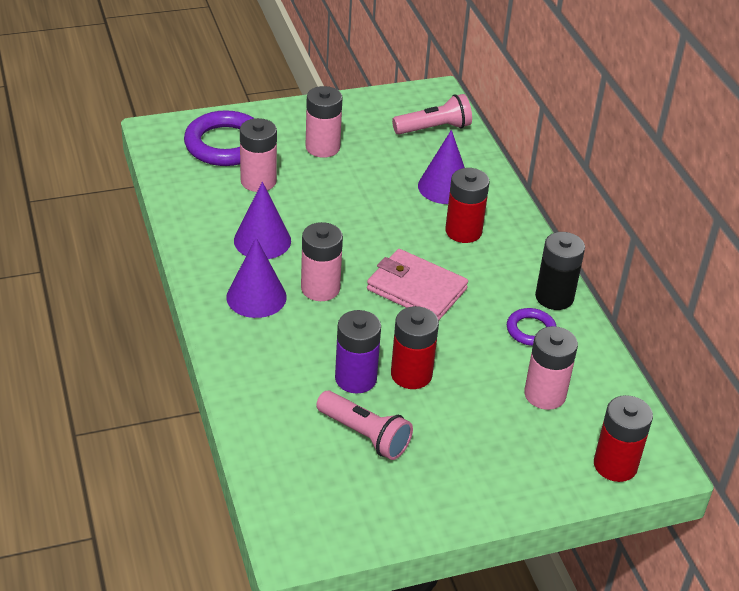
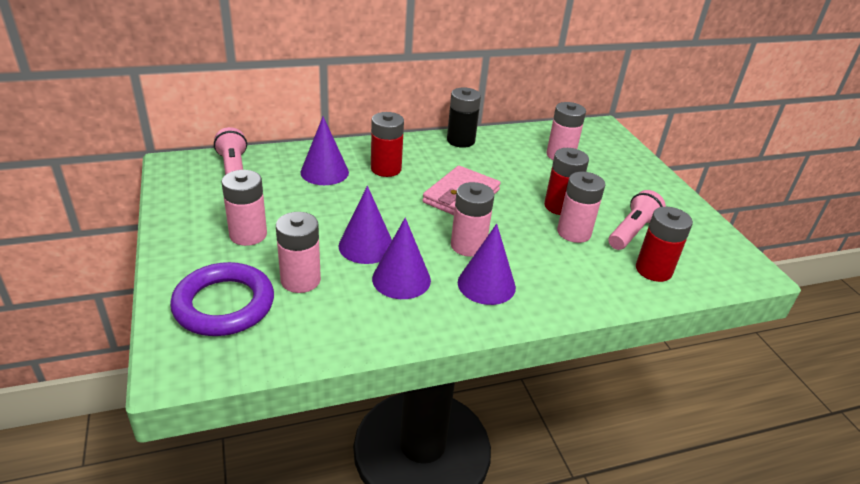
camera: 90 degrees left, 5 degrees down
(312, 218) = (366, 246): none -> purple cone
(355, 378) = (574, 232): purple battery -> pink battery
(531, 330) = (498, 153): purple ring -> none
(615, 465) = (612, 140): red battery -> red battery (653, 270)

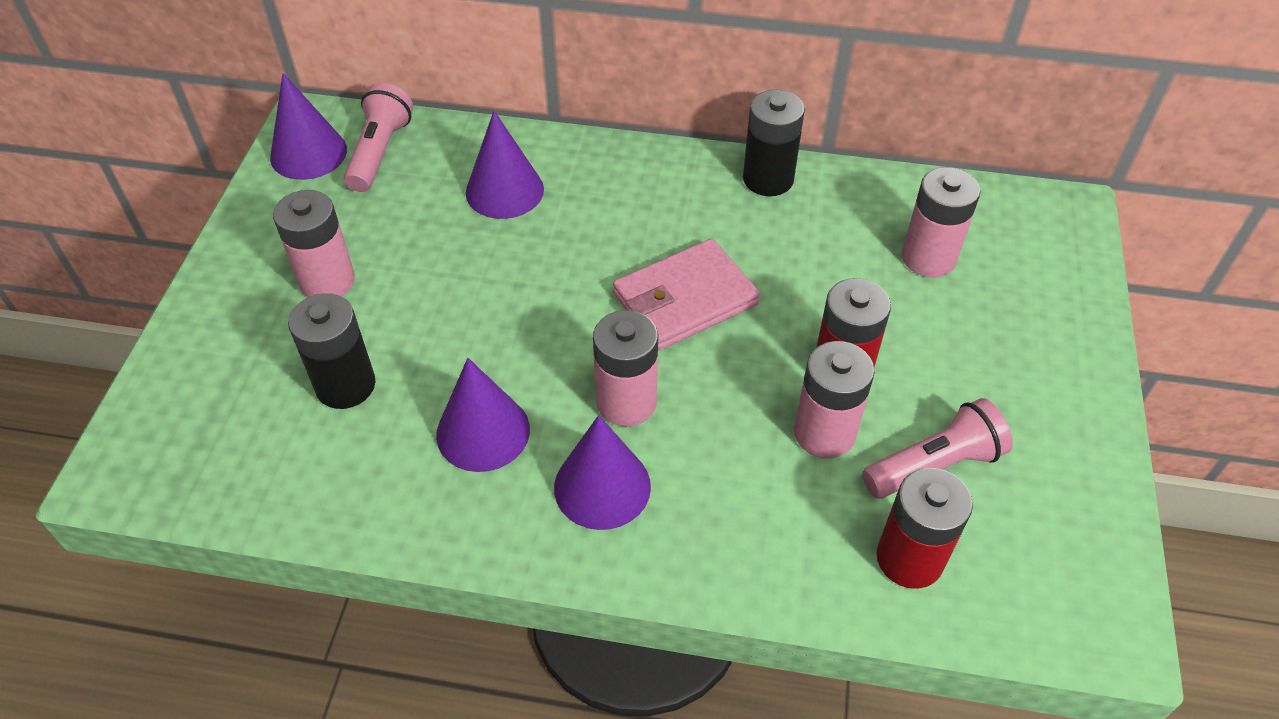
camera: 30 degrees right, 15 degrees up
(224, 305) = (226, 393): purple ring -> none
(300, 280) = (345, 385): pink battery -> black battery
(366, 246) = (473, 353): purple cone -> purple cone (308, 153)
(386, 169) = (602, 209): red battery -> none

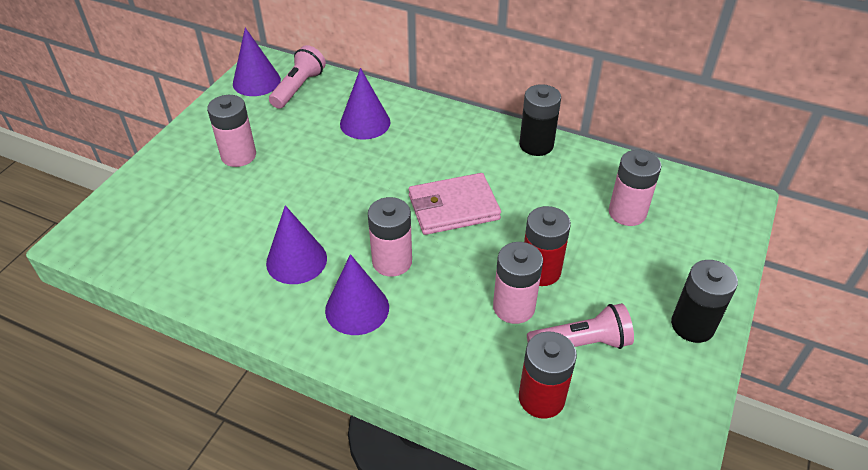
camera: 15 degrees right, 5 degrees down
(345, 385) = (225, 217): black battery -> black battery (692, 325)

